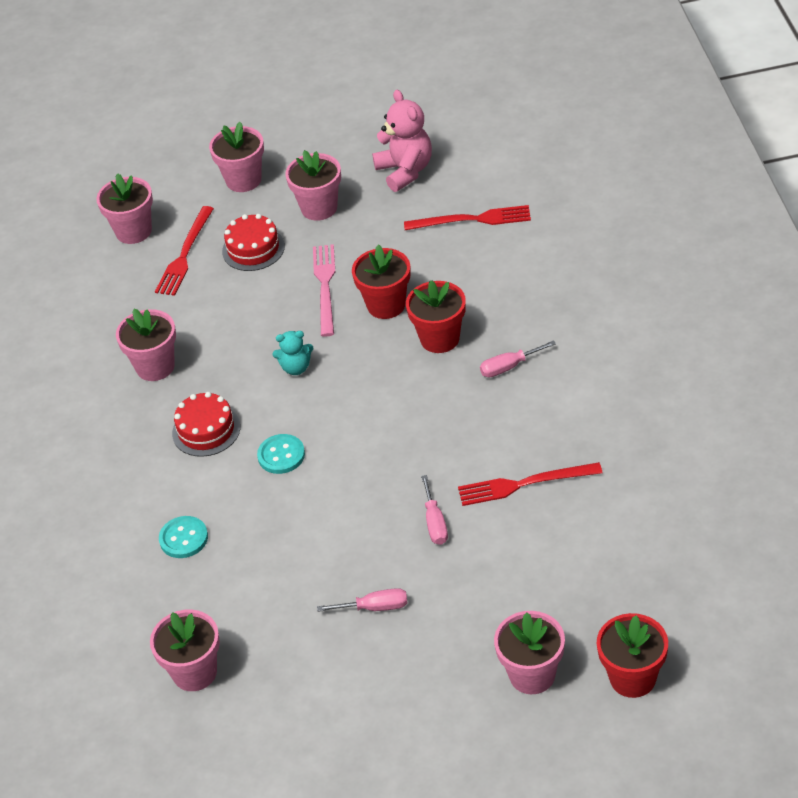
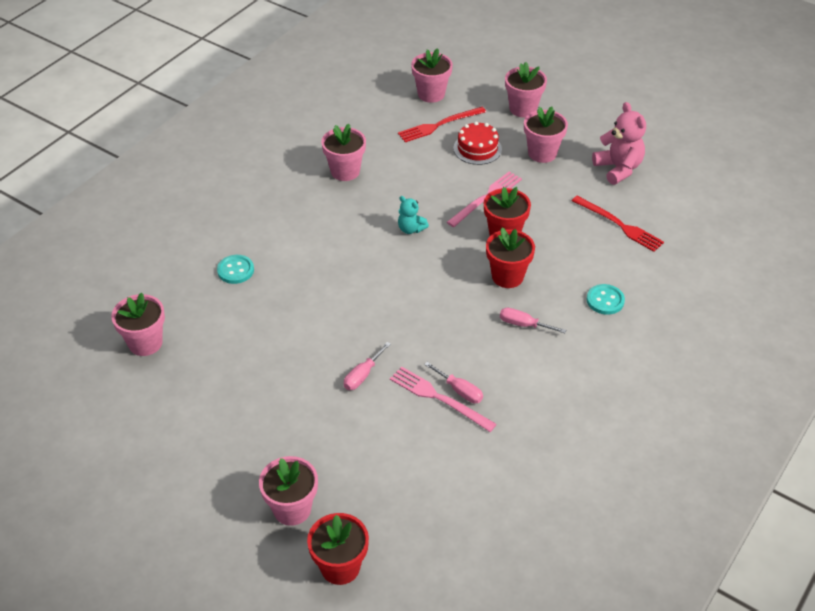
camera: 40 degrees right, 0 degrees up
(206, 430) = (323, 224): red cake -> none
(281, 455) = (339, 269): turquoise button -> turquoise button (605, 300)
(375, 607) = (269, 392): pink screwdriver -> pink screwdriver (459, 390)
(405, 171) = (618, 169): pink teddy bear -> pink teddy bear turned 45 degrees counterclockwise
(524, 484) = (439, 398): red fork -> pink fork

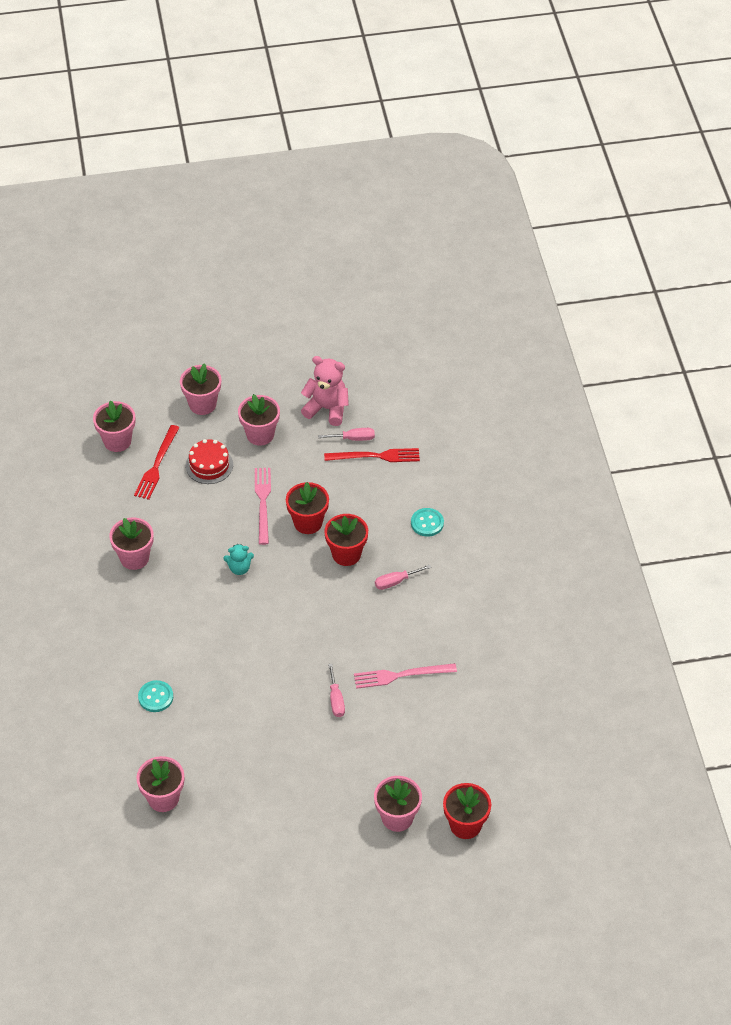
camera: 45 degrees left, 5 degrees up
(459, 390) = (407, 660): pink screwdriver -> pink screwdriver (353, 438)

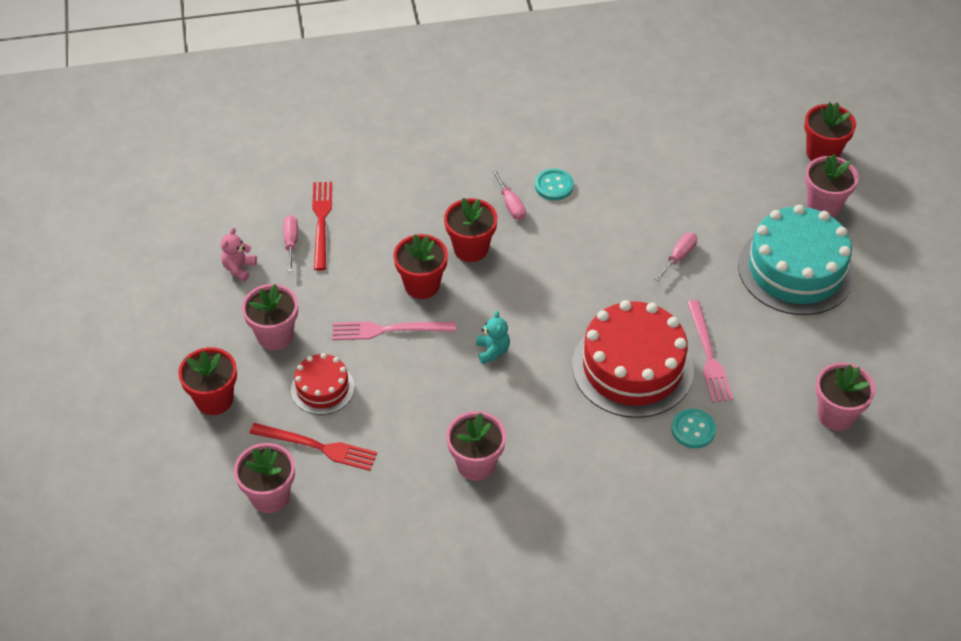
camera: 90 degrees left, 0 degrees up
(202, 404) = (214, 399): pink flower pot -> red flower pot
(219, 660) = (632, 367): none -> red cake
(320, 786) = (796, 269): none -> turquoise cake
(327, 409) = (239, 268): pink teddy bear -> pink teddy bear, size x0.58
(336, 700) = (679, 257): pink screwdriver -> pink screwdriver turned 45 degrees counterclockwise
(401, 675) = (640, 201): pink fork -> pink fork (708, 355)
(427, 523) = (426, 177): turquoise button -> turquoise button (554, 186)

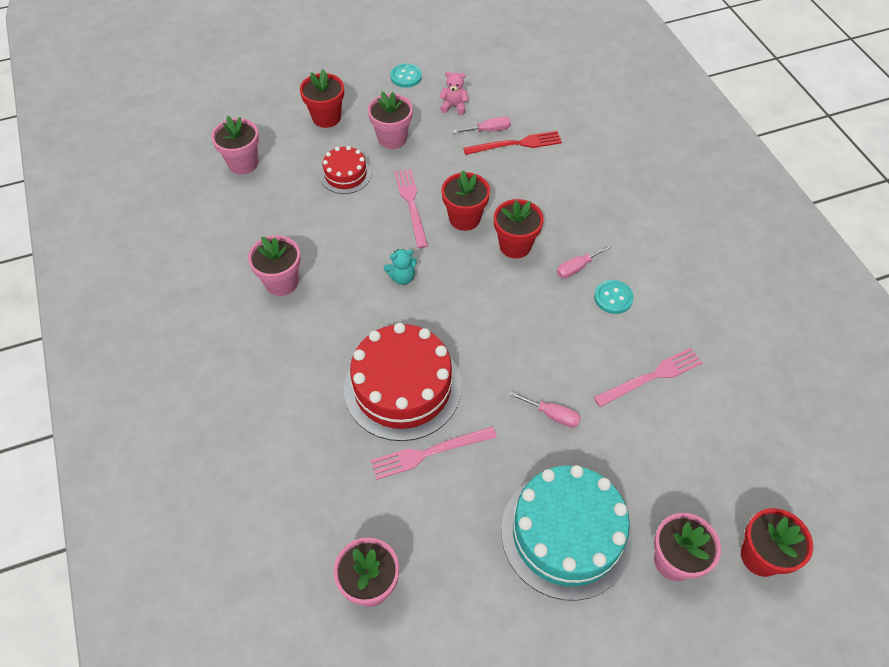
camera: 80 degrees right, 5 degrees up
(318, 447) = (289, 182): red fork -> none
(648, 179) = (651, 377): none -> pink fork
(693, 429) = (335, 446): turquoise button -> turquoise button (406, 77)

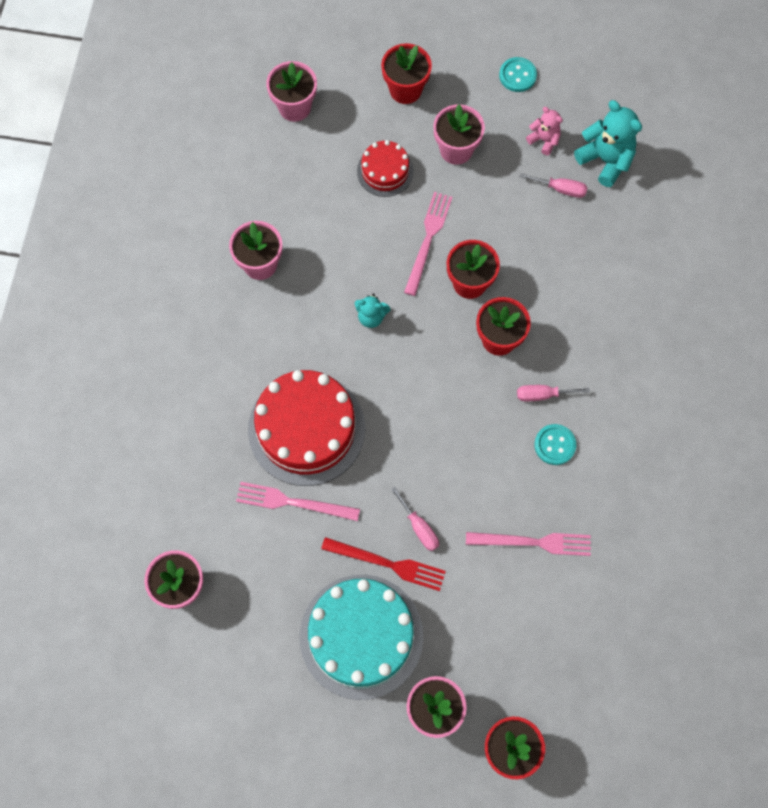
camera: 30 degrees right, 15 degrees up
(507, 100) = (605, 160): none -> turquoise teddy bear
(516, 144) = (578, 221): red fork -> red fork (388, 564)

